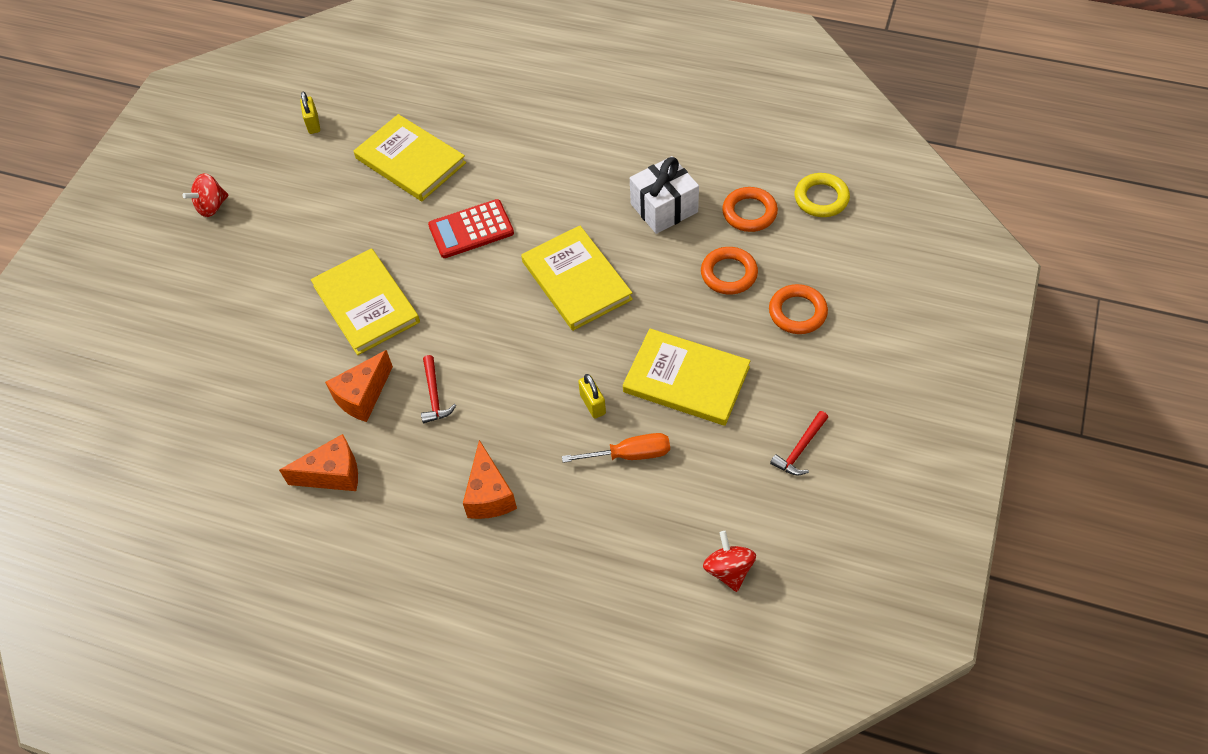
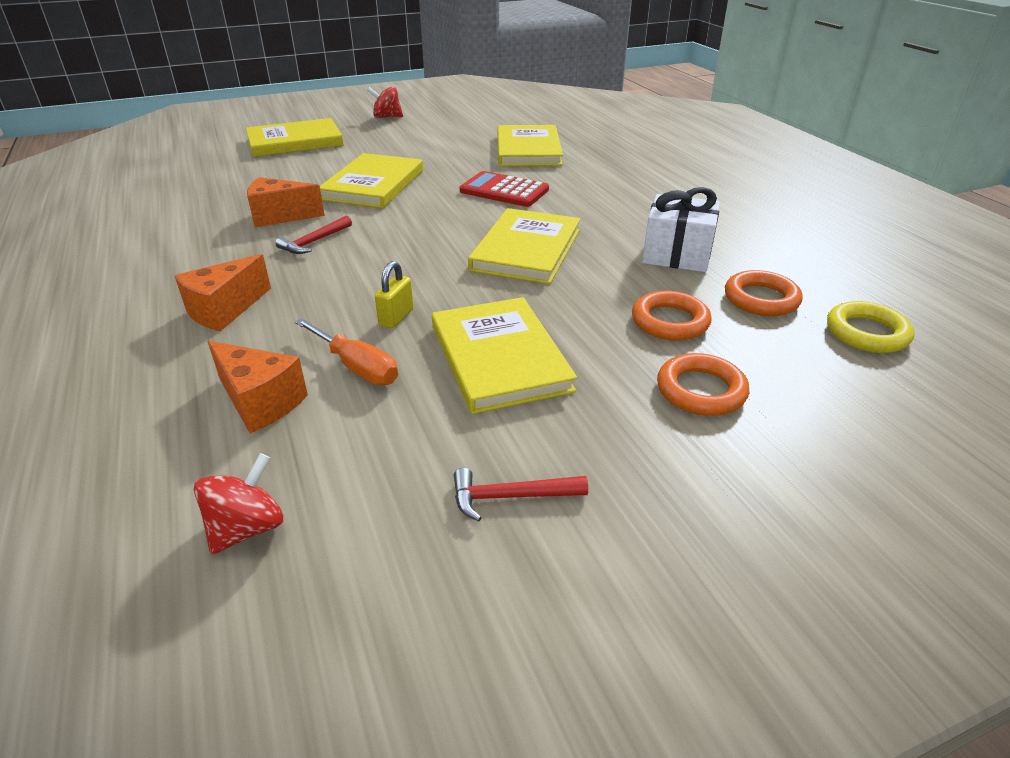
camera: 45 degrees right, 20 degrees down
(196, 308) = (295, 141): none -> yellow book
(313, 124) = (503, 116): yellow padlock -> none
(333, 474) = (184, 235): orange cheese -> orange cheese (260, 402)

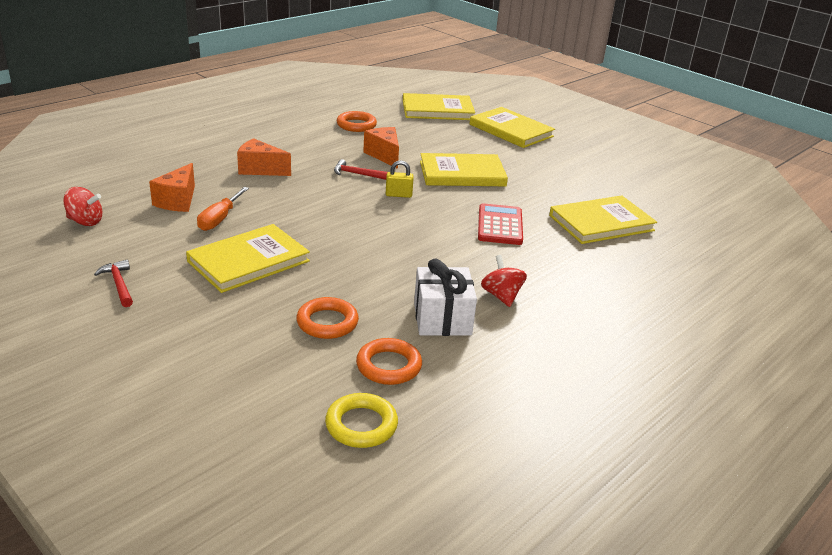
camera: 65 degrees right, 5 degrees down
(387, 117) = (602, 151): red spinning top -> red spinning top (501, 296)
(396, 317) = (278, 220): yellow padlock -> yellow padlock (398, 195)
(526, 250) = (401, 250): yellow book -> yellow book (437, 110)
(701, 390) = (241, 341): orange ring -> orange ring (356, 125)

